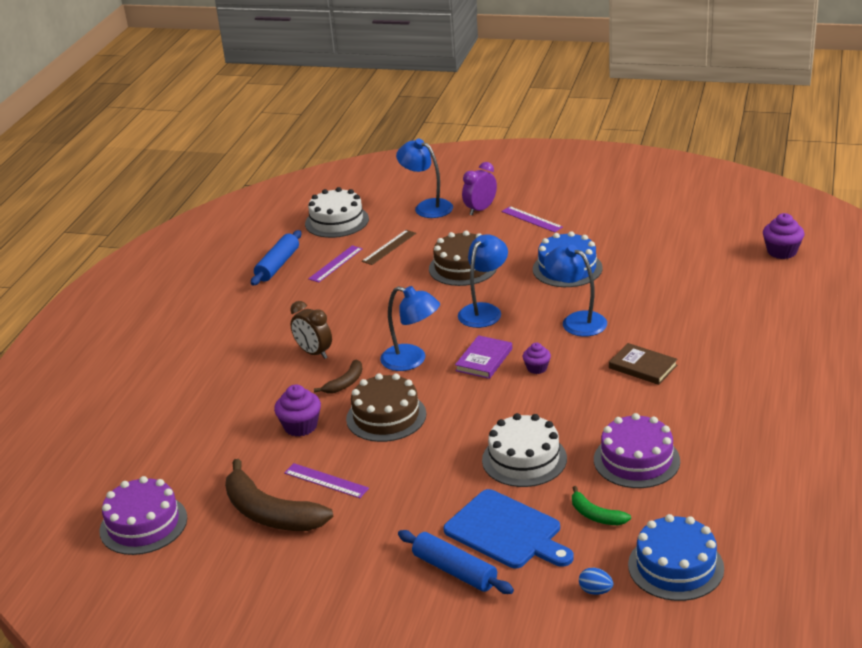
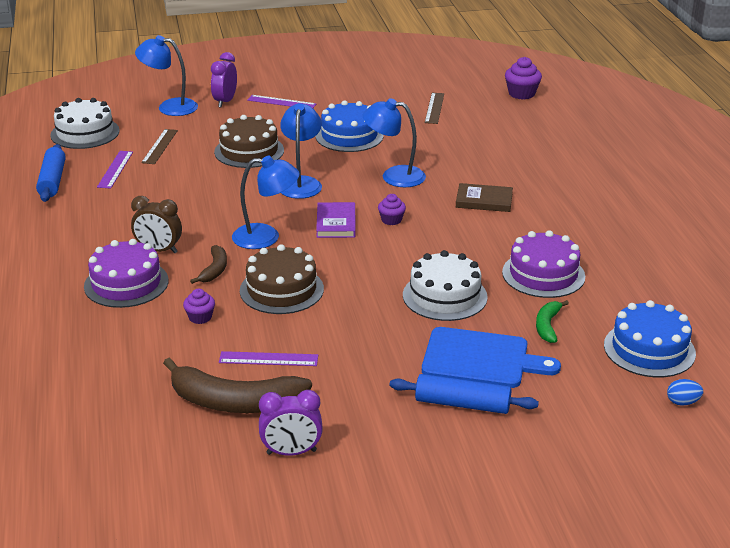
camera: 30 degrees left, 0 degrees up
(143, 524) = (100, 448): purple cake -> purple cake (126, 283)
(280, 572) = (291, 452): none -> purple clock
(300, 426) = (200, 317): purple cupcake -> purple cupcake, size x0.63
(595, 591) = (601, 386): blue egg -> blue egg (682, 402)
(596, 515) = (547, 326): green banana -> green banana turned 90 degrees clockwise
(676, 252) = (434, 108): none -> brown ruler

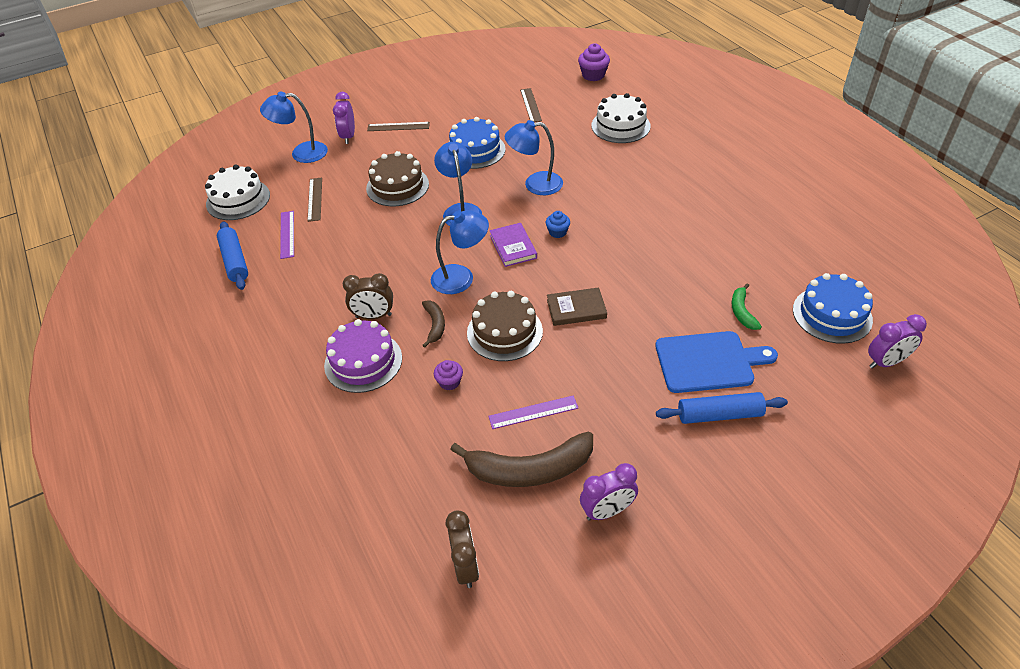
camera: 15 degrees left, 15 degrees up
(125, 460) = (466, 566): none -> brown clock
(281, 102) = (398, 126): purple ruler -> brown ruler
(391, 220) = (557, 232): purple cupcake -> blue cupcake
(445, 296) = (644, 302): white cake -> white cake (620, 126)
(484, 200) = (622, 193): brown book -> brown book (576, 309)
(543, 274) = (710, 258): purple cake -> none
(682, 402) = (886, 362): blue egg -> purple clock

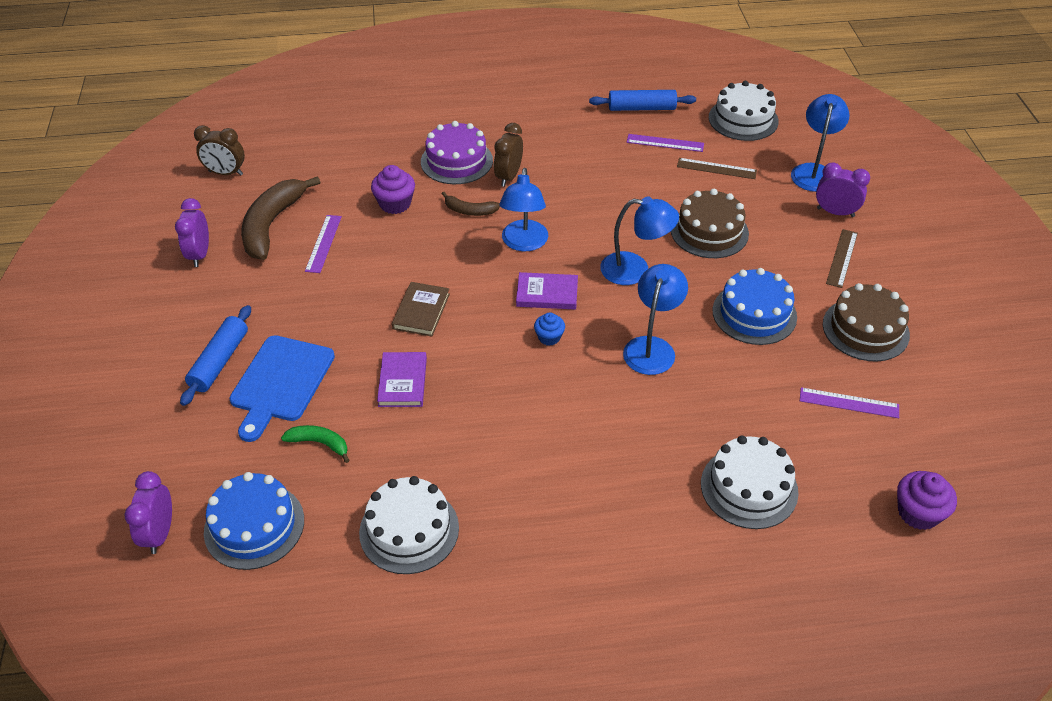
camera: 110 degrees right, 0 degrees up
(449, 382) = (395, 204): purple cupcake -> purple cupcake, size x1.59
(504, 332) = (428, 252): brown cake -> brown cake (865, 329)
(530, 105) = (849, 403): brown ruler -> purple ruler
(653, 291) = (403, 382): none -> purple book
(765, 241) = (409, 530): none -> white cake

